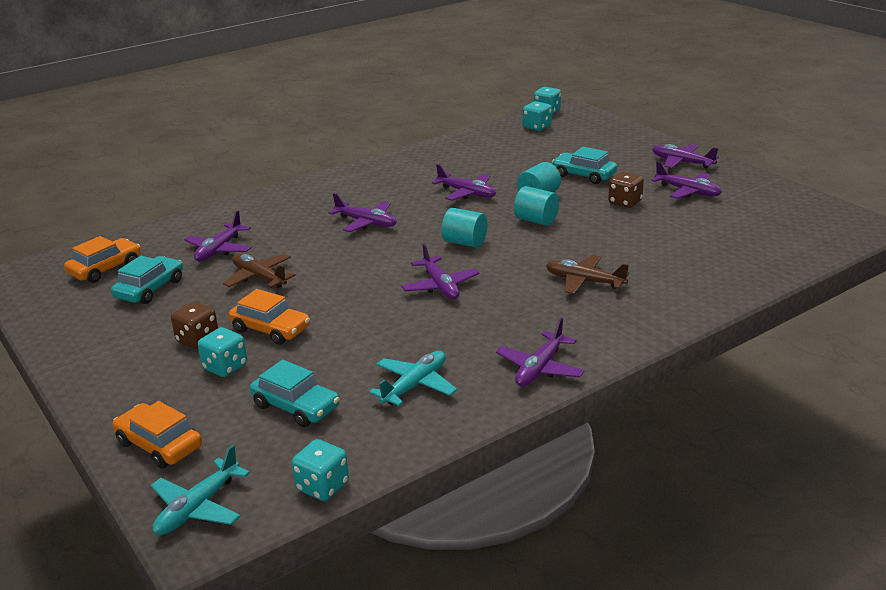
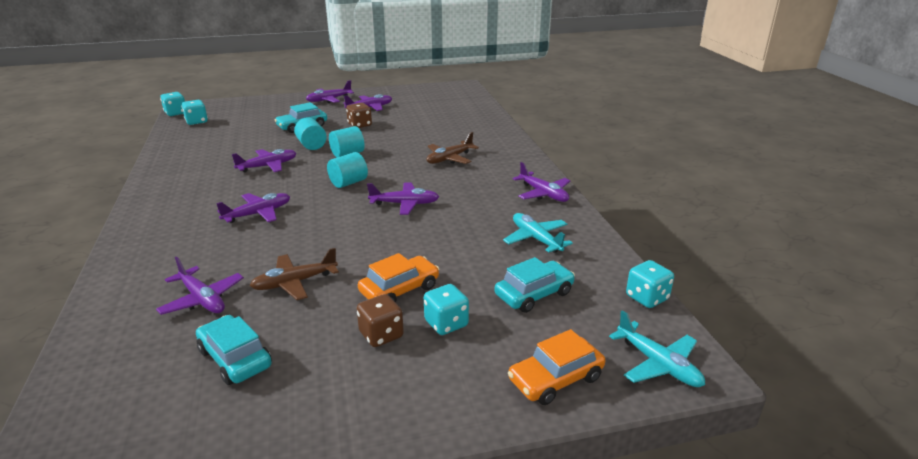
camera: 70 degrees left, 0 degrees up
(105, 269) = (135, 392): orange car -> none

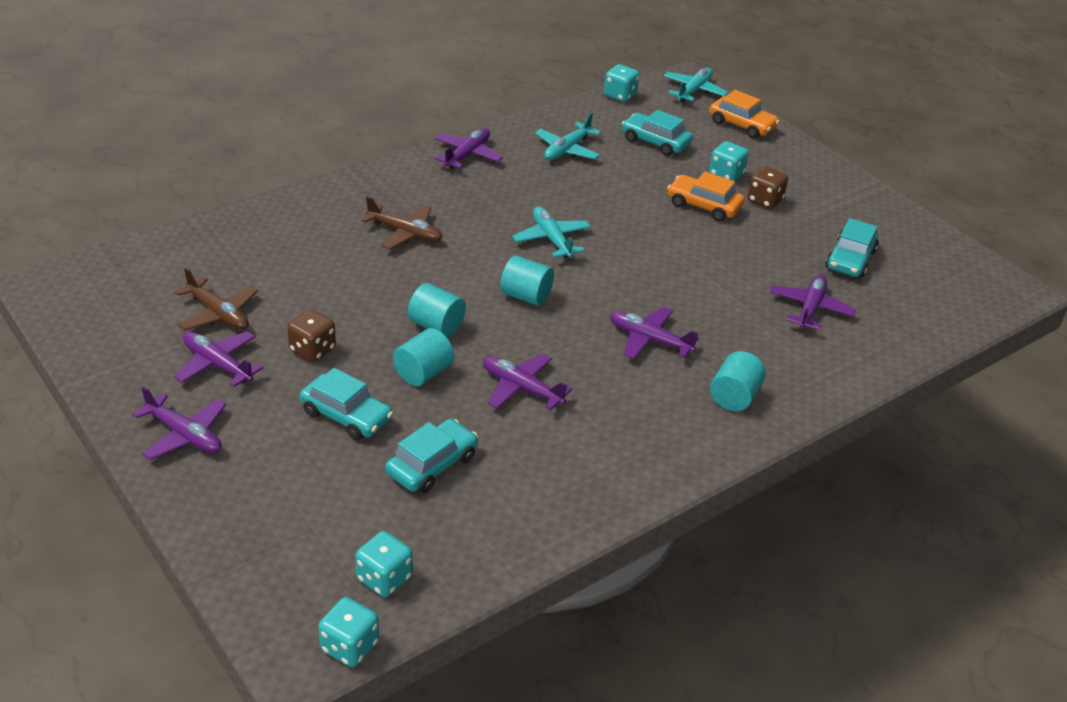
camera: 115 degrees left, 10 degrees up
(167, 230) = (734, 397): none -> turquoise cylinder
(244, 138) = (432, 465): none -> turquoise car
(294, 283) = (743, 265): brown plane -> brown plane (218, 314)
(405, 204) = (551, 239): purple plane -> turquoise plane

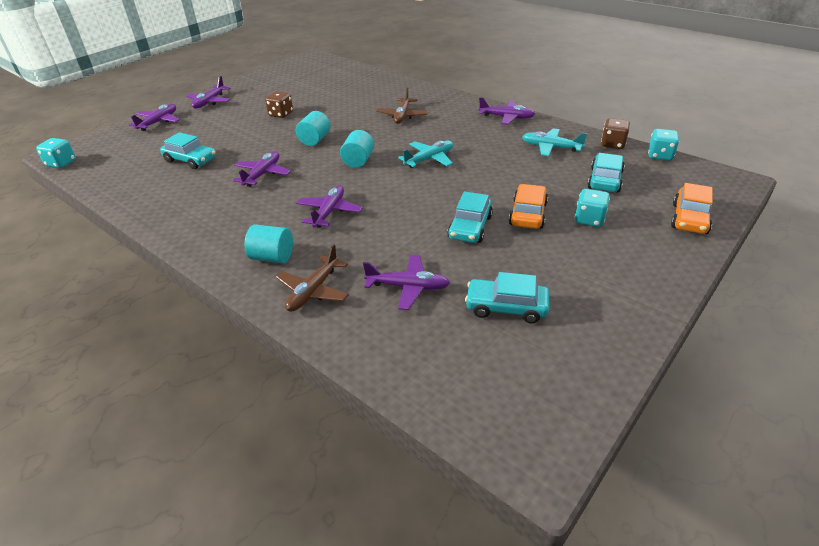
camera: 80 degrees right, 0 degrees up
(217, 364) = (262, 97): purple plane -> purple plane (158, 122)
(218, 314) = (302, 90): brown plane -> brown plane (313, 291)
(346, 416) = (228, 132): turquoise car -> turquoise car (470, 227)
(384, 578) = (105, 163): turquoise dice -> none
(423, 373) = (269, 144): turquoise cylinder -> none
(694, 91) = (718, 187): turquoise plane -> none
(764, 200) = (566, 245): brown dice -> brown dice (612, 144)

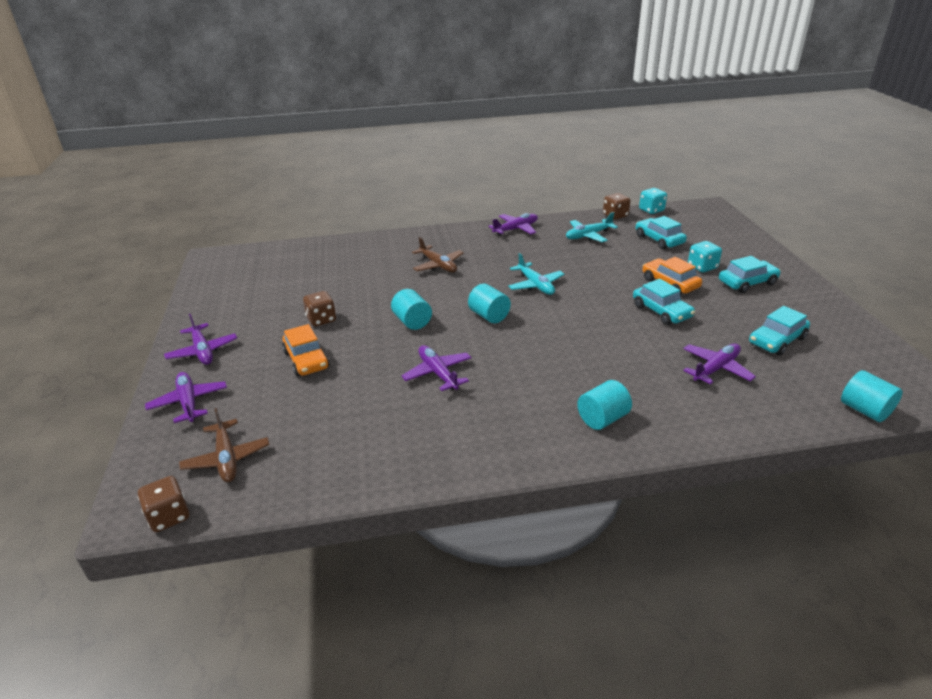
camera: 50 degrees left, 5 degrees down
(61, 163) = (169, 516): turquoise dice -> brown dice
(190, 160) = (333, 408): turquoise car -> turquoise car (747, 283)
(313, 291) = (678, 415): brown plane -> brown plane (227, 458)
(329, 212) = (560, 362): purple plane -> none
(429, 159) = (535, 285): turquoise plane -> turquoise plane turned 150 degrees clockwise
(439, 404) = (865, 410): none -> turquoise cylinder
(689, 218) = (737, 239): orange car -> orange car (306, 360)

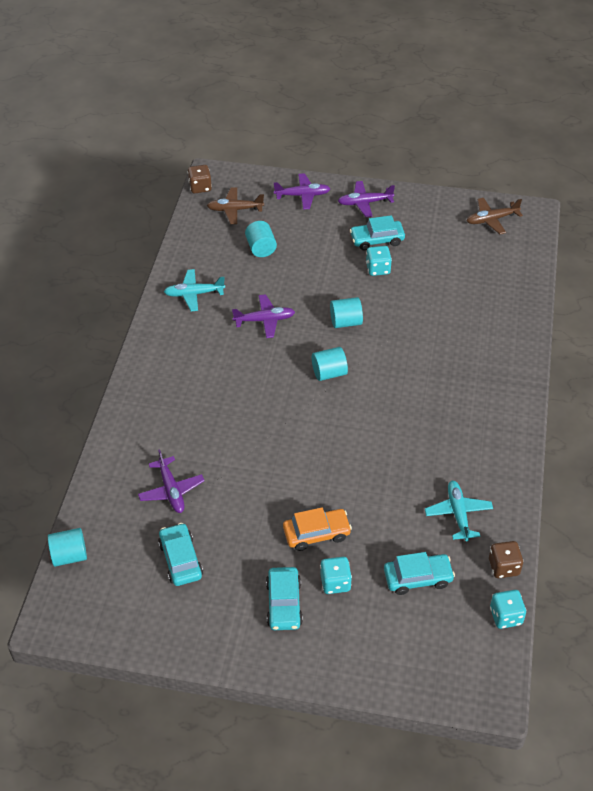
camera: 110 degrees right, 15 degrees up
(306, 360) = (322, 254): orange car -> none
(321, 320) = (378, 269): brown dice -> turquoise dice
(438, 265) = (442, 363): brown plane -> brown plane (491, 220)
(516, 229) = (503, 452): purple plane -> none
(535, 285) = (367, 424): turquoise plane -> turquoise plane (194, 294)
(602, 419) = (160, 392): turquoise cylinder -> turquoise cylinder (261, 248)
(661, 311) = (271, 499): turquoise car -> turquoise car (377, 240)

